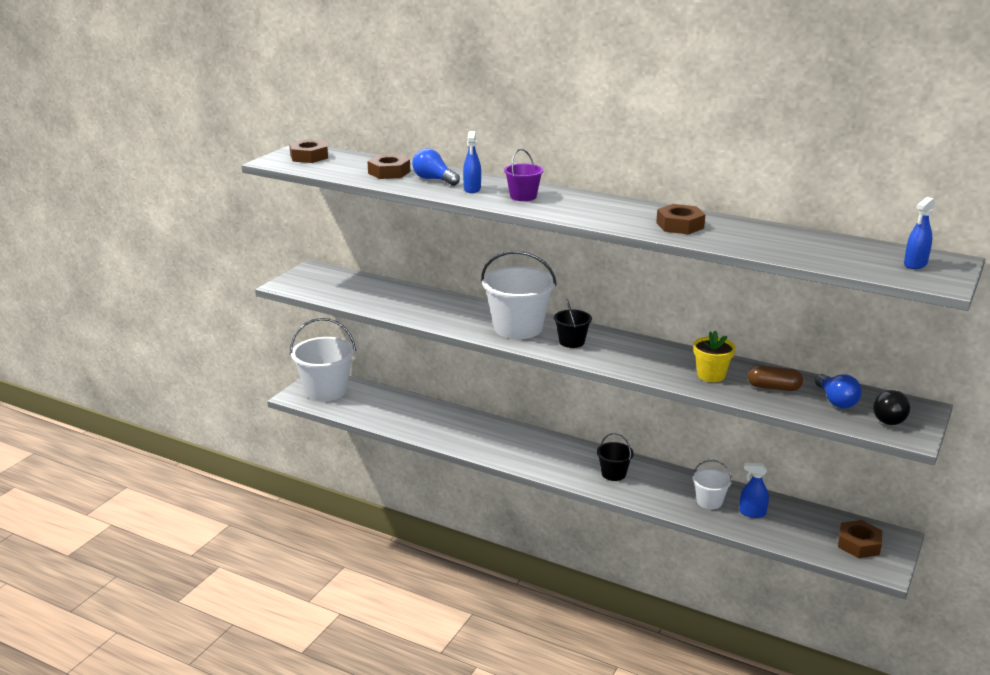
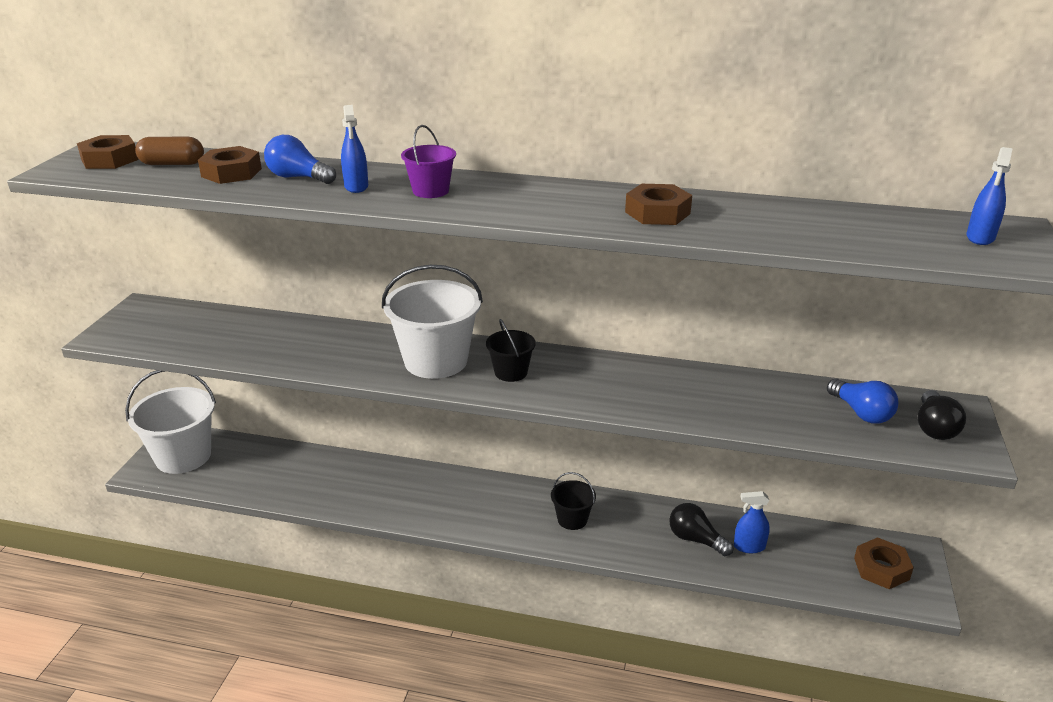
camera: 15 degrees left, 5 degrees up
(709, 501) = (695, 539): white bucket -> black light bulb
(711, 375) = (700, 398): yellow flower pot -> none
(773, 387) = (781, 404): brown capsule -> brown capsule (172, 164)

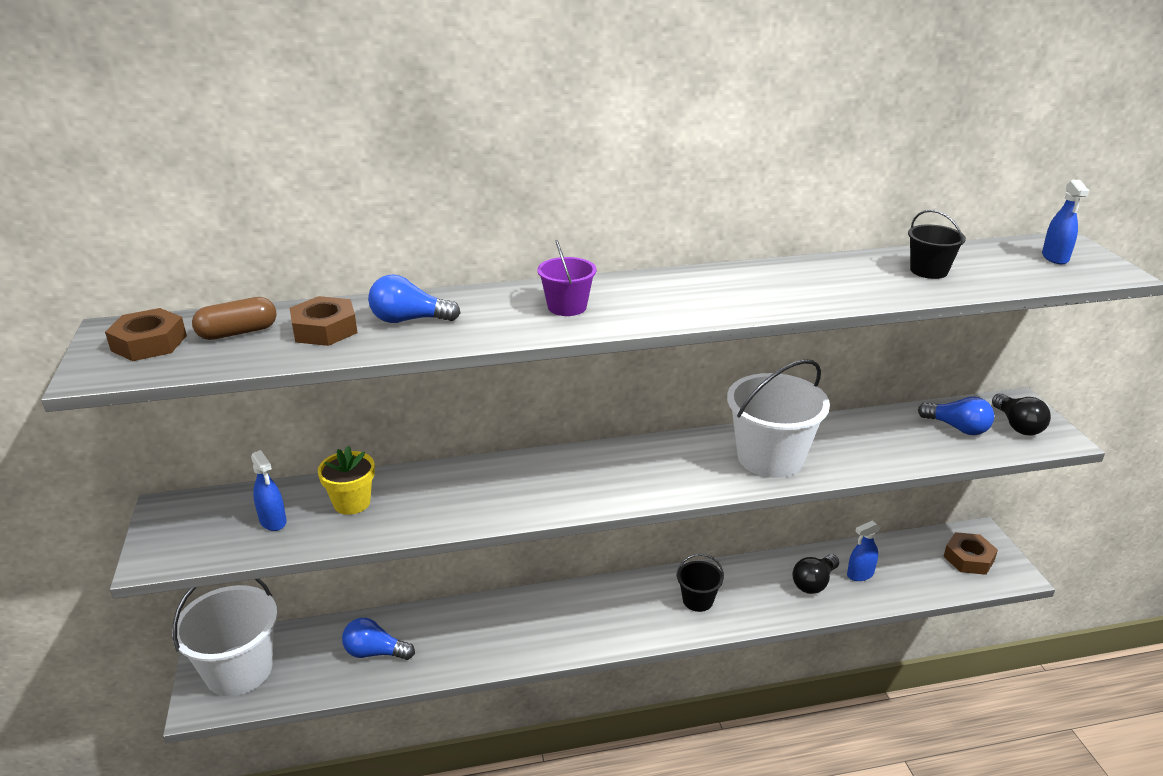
camera: 25 degrees left, 0 degrees up
(263, 335) = (352, 503): none -> yellow flower pot
(283, 475) = (375, 652): none -> blue light bulb
(356, 186) = (485, 318): blue spray bottle -> blue spray bottle (273, 521)
(436, 361) = (562, 481): white bucket -> white bucket (770, 458)
(511, 372) = (644, 473): black bucket -> black bucket (929, 271)
(657, 213) = (797, 287): brown nut -> none
(695, 539) = (814, 583): black light bulb -> black light bulb turned 60 degrees counterclockwise

